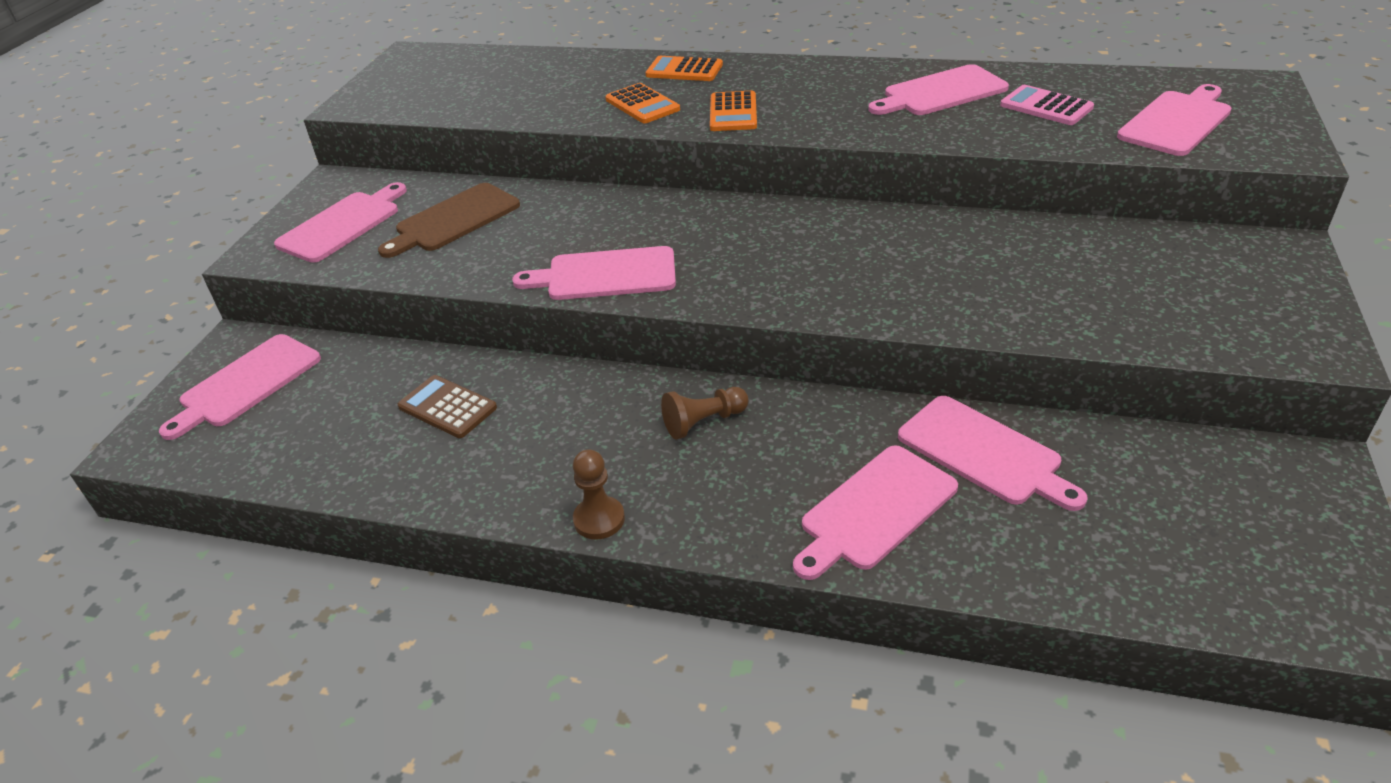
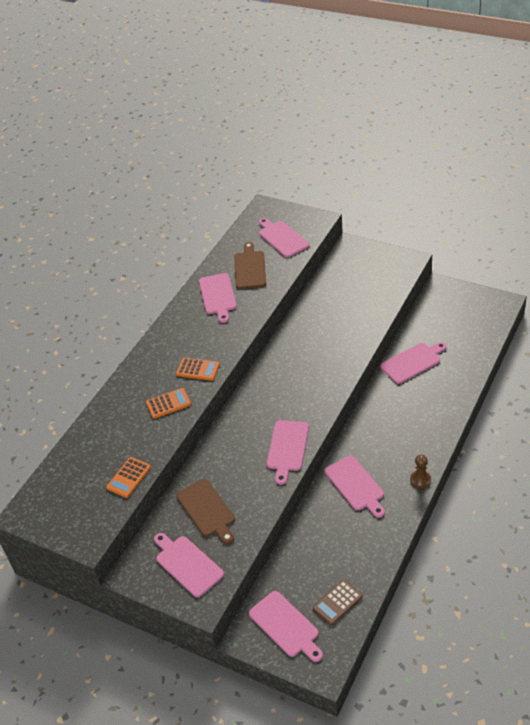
camera: 75 degrees left, 5 degrees up
(447, 407) = (334, 533): brown calculator -> brown calculator (337, 602)
(684, 70) = (135, 382): orange calculator -> orange calculator (129, 477)
(703, 422) = (372, 440): brown pawn -> none
(875, 511) = (434, 398): pink cutting board -> pink cutting board (356, 485)
(1046, 107) = (250, 268): pink calculator -> brown cutting board

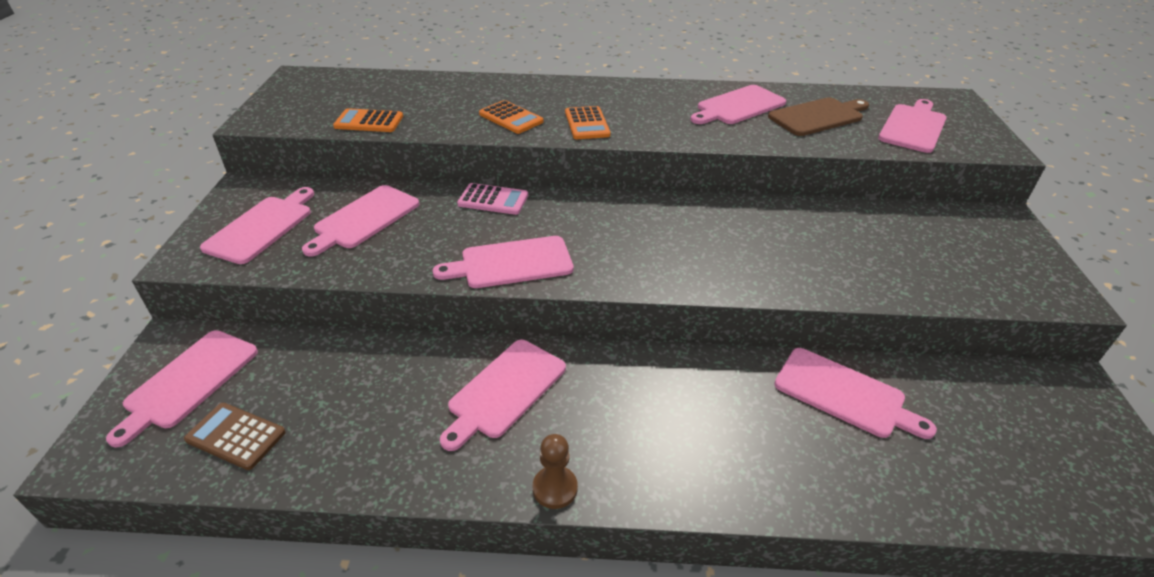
camera: 60 degrees right, 5 degrees down
(207, 510) = (364, 219): brown cutting board -> pink cutting board
(221, 443) = (493, 200): none -> pink calculator

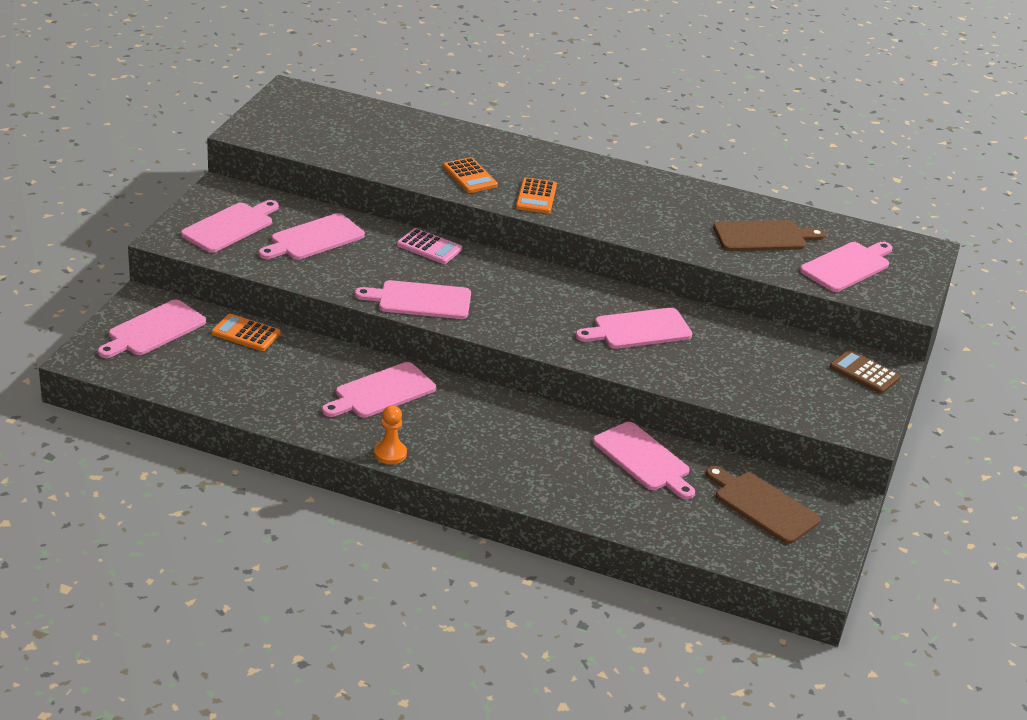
camera: 15 degrees right, 5 degrees down
(235, 436) = (182, 371): brown calculator -> brown calculator (864, 373)
(369, 122) = (342, 153): orange calculator -> orange calculator (246, 333)
(555, 488) = (390, 453): brown pawn -> orange pawn
(738, 106) = (694, 210): pink cutting board -> pink cutting board (638, 330)
(1011, 419) = (762, 506): none -> brown cutting board

